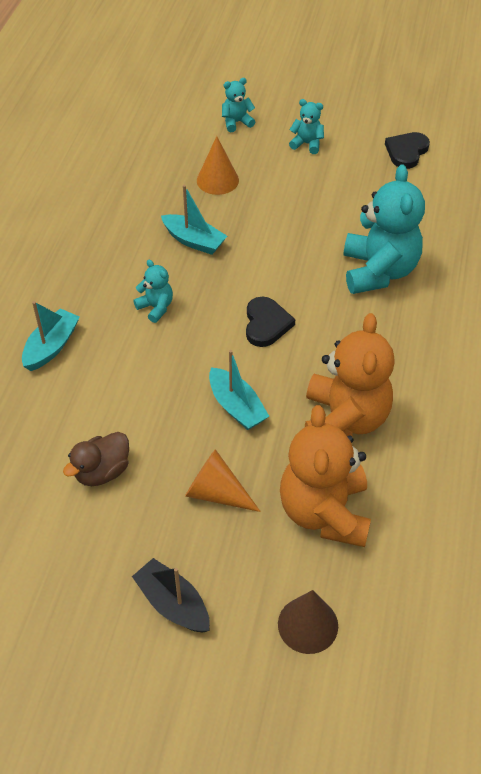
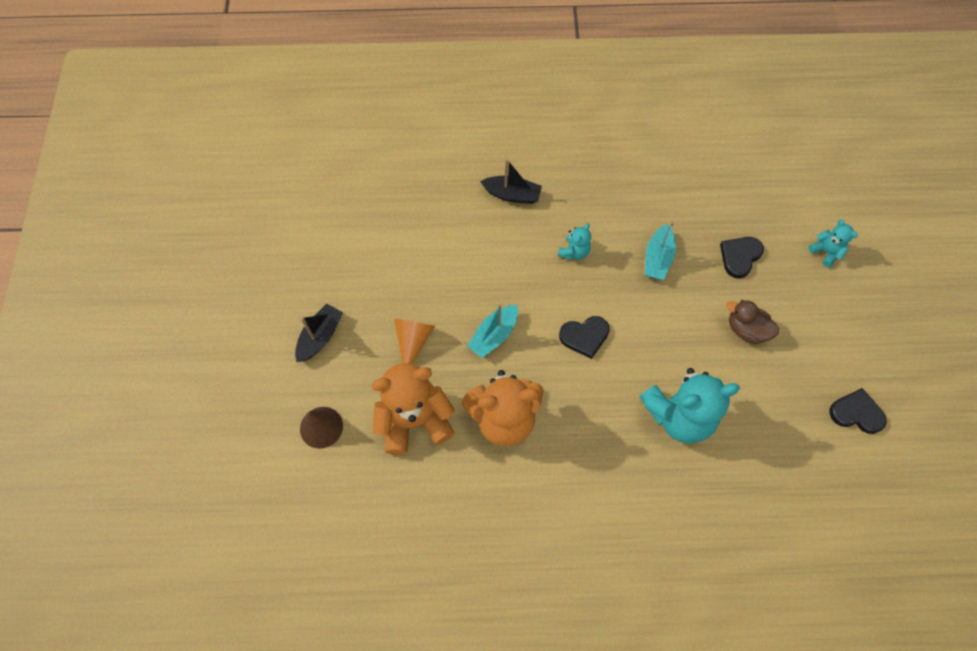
camera: 75 degrees right, 15 degrees up
(51, 346) = (512, 195): turquoise boat -> black boat
(102, 471) = (412, 262): brown duck -> brown duck (746, 330)
(217, 180) = (739, 257): orange cone -> black heart
(307, 144) = (824, 319): turquoise teddy bear -> none

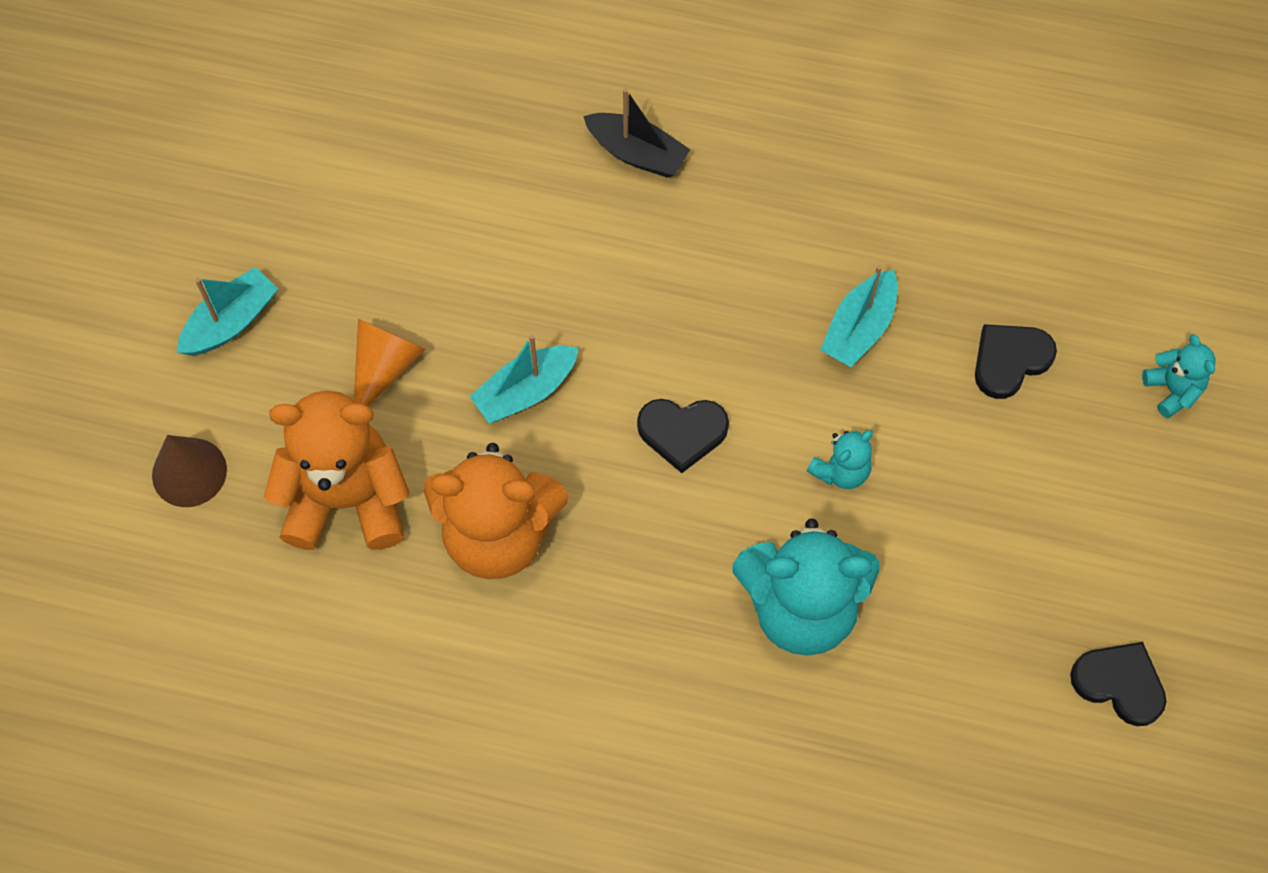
camera: 15 degrees right, 0 degrees up
(320, 337) = (231, 322): black boat -> turquoise boat
(574, 252) = (713, 280): turquoise teddy bear -> turquoise teddy bear (841, 471)
(746, 330) = (974, 491): brown duck -> none

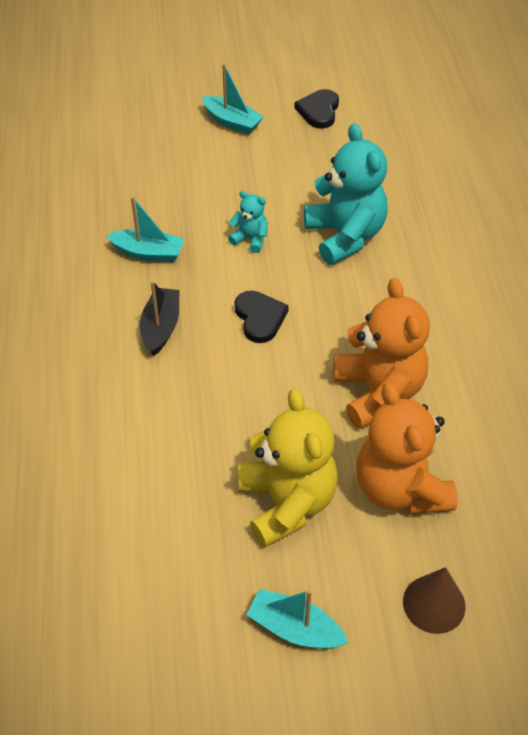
camera: 110 degrees left, 15 degrees down
(385, 367) = (287, 502): orange cone -> yellow teddy bear
(525, 391) = (268, 410): turquoise boat -> turquoise boat (232, 122)
(637, 153) = (48, 403): black boat -> black boat (161, 327)
(1010, 360) = (144, 184): black heart -> none
(1172, 390) = (137, 120): turquoise teddy bear -> none

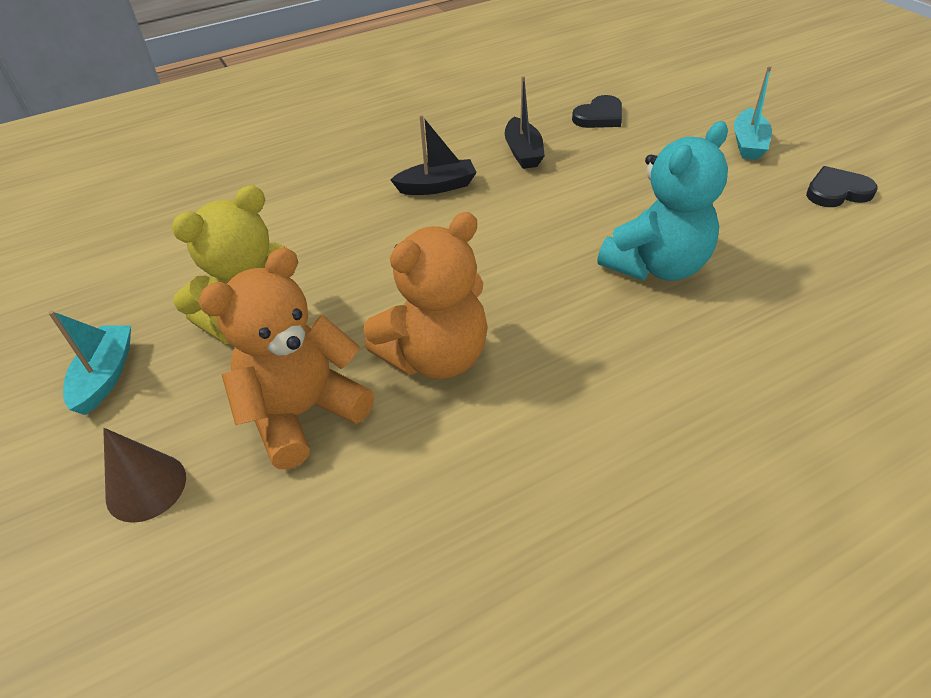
camera: 70 degrees right, 5 degrees down
(148, 253) = (523, 152): turquoise boat -> black boat
(250, 239) = (592, 203): turquoise teddy bear -> none
(260, 318) = (488, 240): black heart -> black heart (599, 116)

